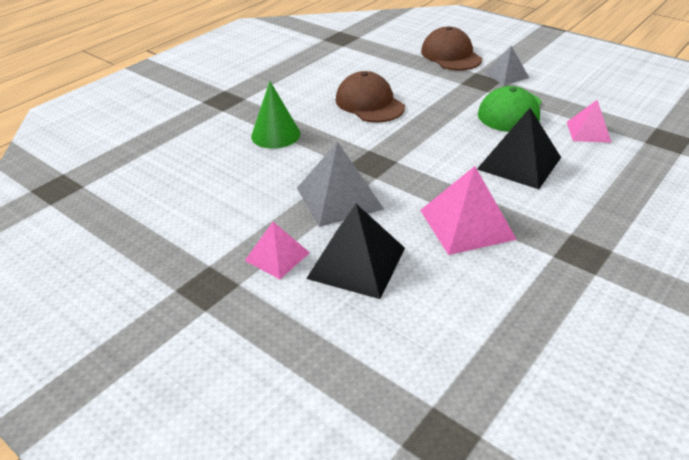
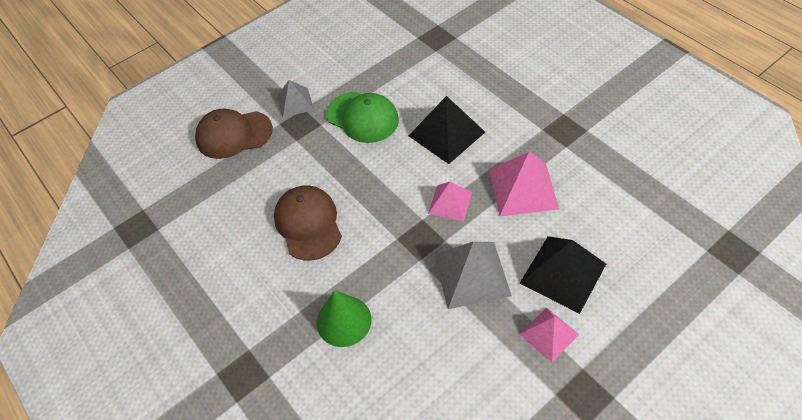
camera: 75 degrees left, 15 degrees up
(369, 103) = (308, 224): brown cap -> brown cap turned 90 degrees clockwise
(588, 132) = (412, 77): pink pyramid -> pink pyramid (450, 202)

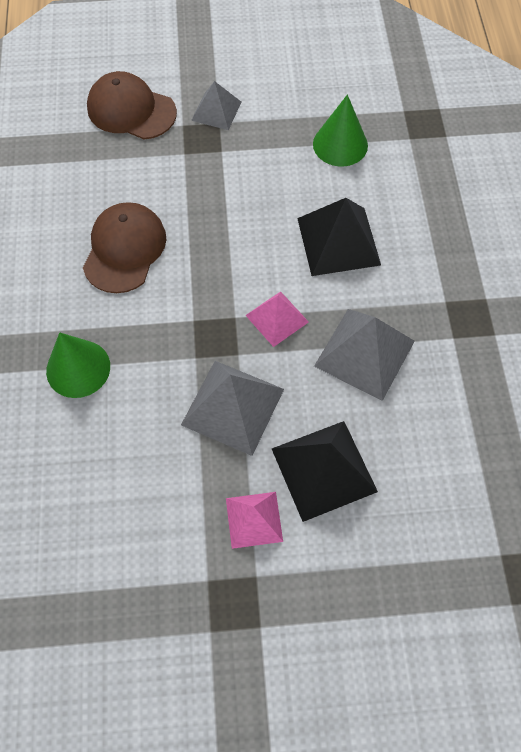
camera: 30 degrees right, 10 degrees up
(362, 117) = (269, 169): green cap -> none
(395, 77) = (340, 144): none -> green cone
(523, 188) = (364, 353): pink pyramid -> grey pyramid

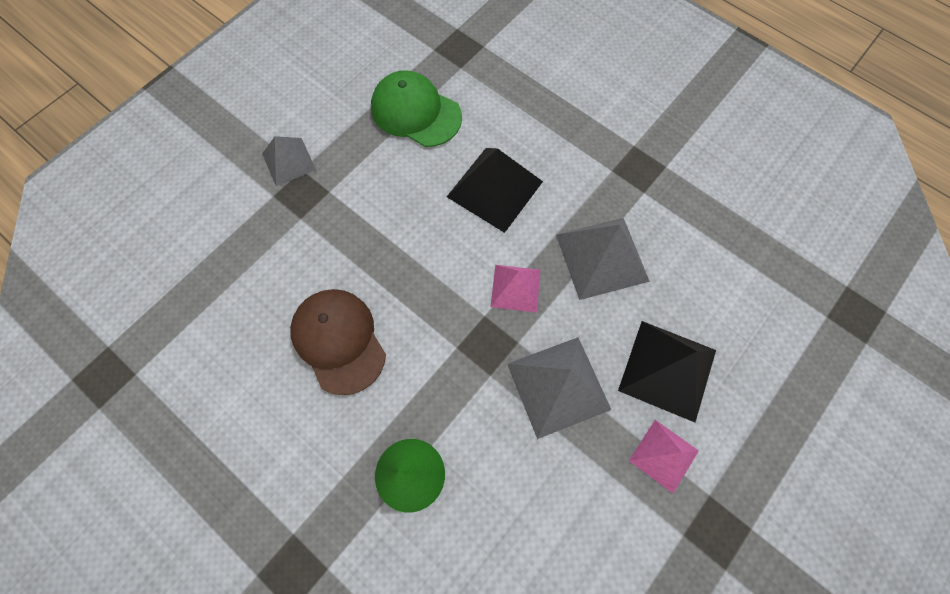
camera: 45 degrees left, 5 degrees up
(131, 110) = (213, 218): brown cap -> none
(340, 144) = (416, 112): green cone -> green cap

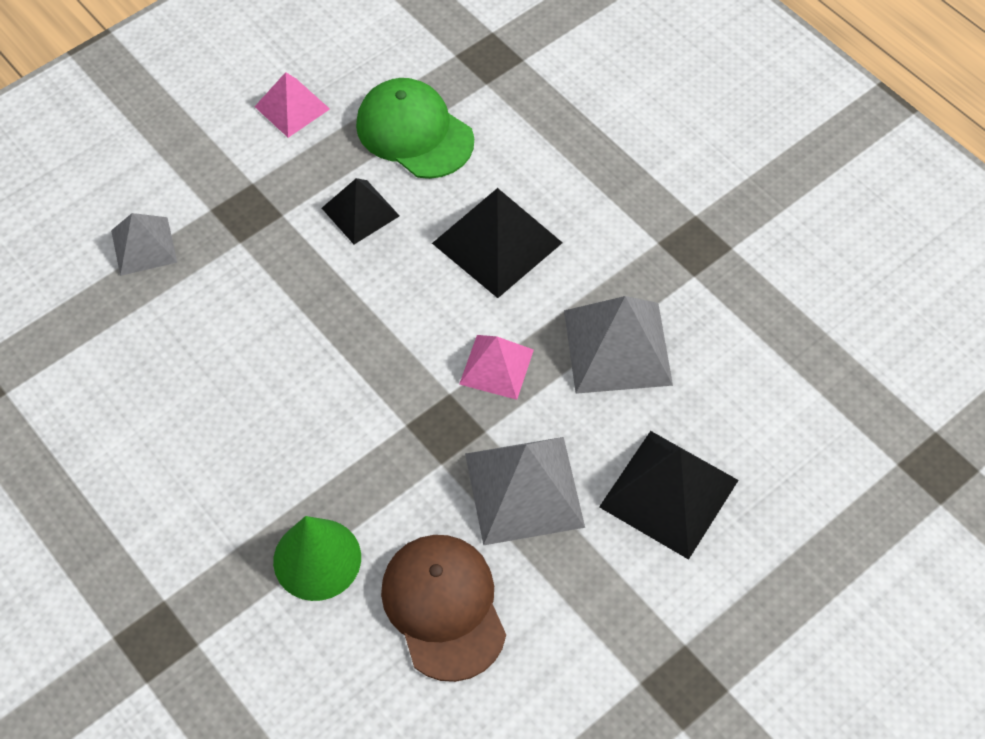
camera: 10 degrees right, 10 degrees down
(289, 161) = (238, 170): grey pyramid -> grey pyramid (144, 246)
(339, 341) = (260, 394): brown cap -> brown cap (444, 607)
(387, 180) = (360, 211): none -> black pyramid
(664, 455) = (638, 590): pink pyramid -> pink pyramid (292, 108)

